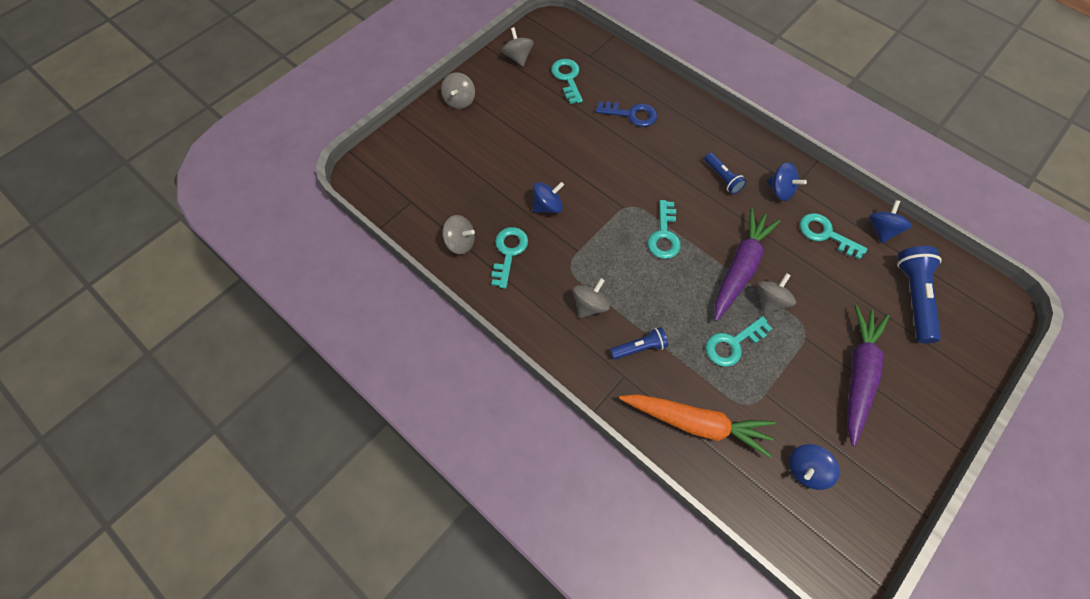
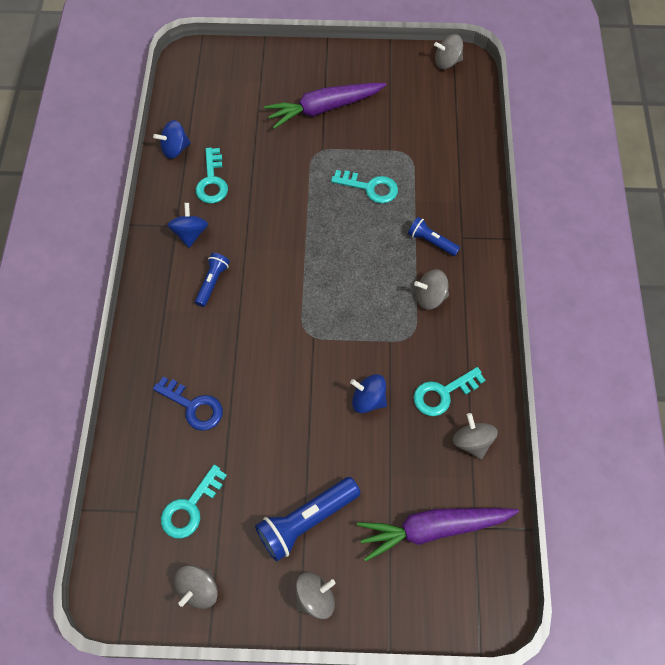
camera: 130 degrees left, 0 degrees up
(631, 114) = (194, 406): blue key -> blue key turned 150 degrees clockwise
(664, 235) = (315, 288): turquoise key -> none
(696, 423) = (451, 175): orange carrot -> none
(740, 268) = (298, 219): purple carrot -> purple carrot (433, 529)
(770, 301) = (310, 185): grey spinning top -> grey spinning top (447, 62)
(806, 470) = (421, 104): blue spinning top -> none
(913, 297) = (227, 105): blue flashlight -> blue flashlight (306, 521)

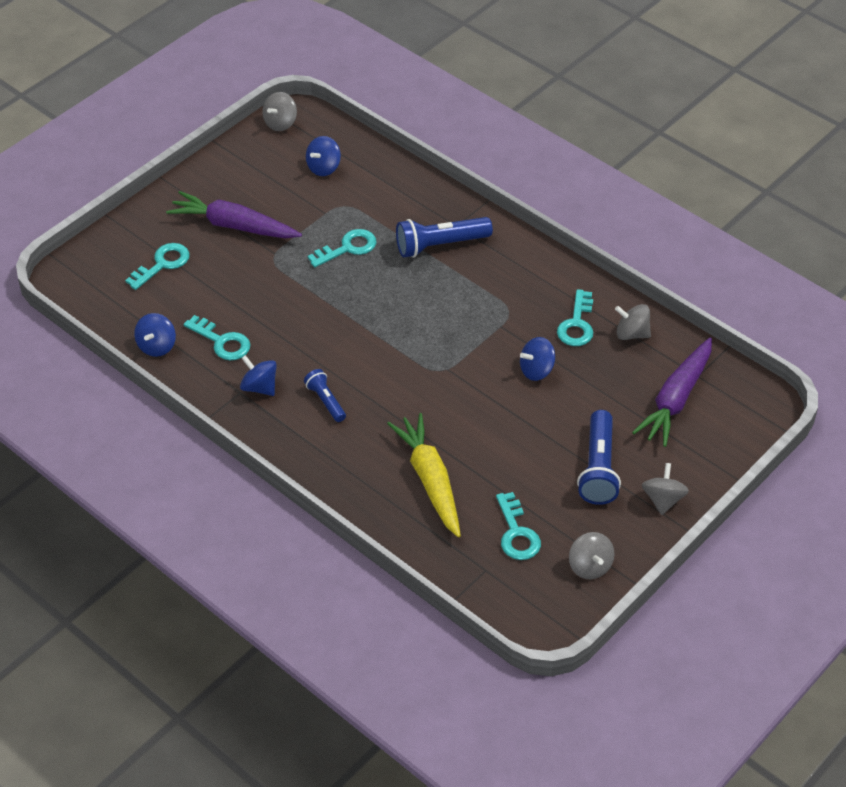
camera: 50 degrees left, 15 degrees down
(194, 406) = (430, 480): blue key -> yellow carrot
(251, 97) = (162, 264): none -> turquoise key
(324, 108) = (234, 226): purple carrot -> purple carrot turned 90 degrees clockwise
(430, 297) = (488, 278): grey spinning top -> none
(431, 241) = (440, 245): blue flashlight -> blue flashlight, size x1.73
(432, 117) = (323, 168): none -> blue spinning top

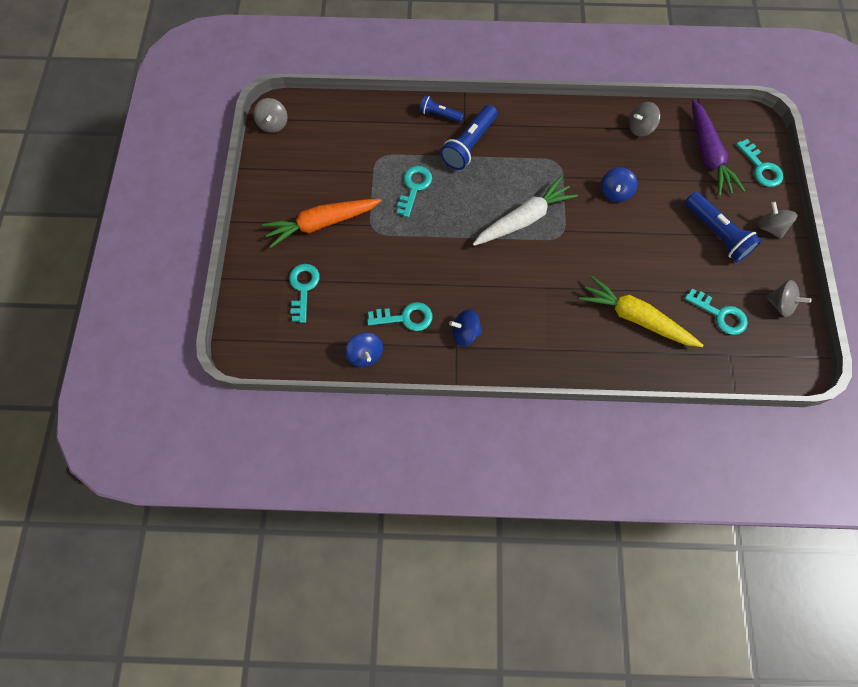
camera: 40 degrees left, 20 degrees up
(234, 226) = (322, 223): purple carrot -> orange carrot
(323, 168) = (337, 138): blue spinning top -> none
(326, 401) = (516, 310): blue flashlight -> blue flashlight (439, 114)
(419, 336) = (523, 219): none -> white carrot
(577, 324) = (604, 144): turquoise key -> turquoise key (761, 168)

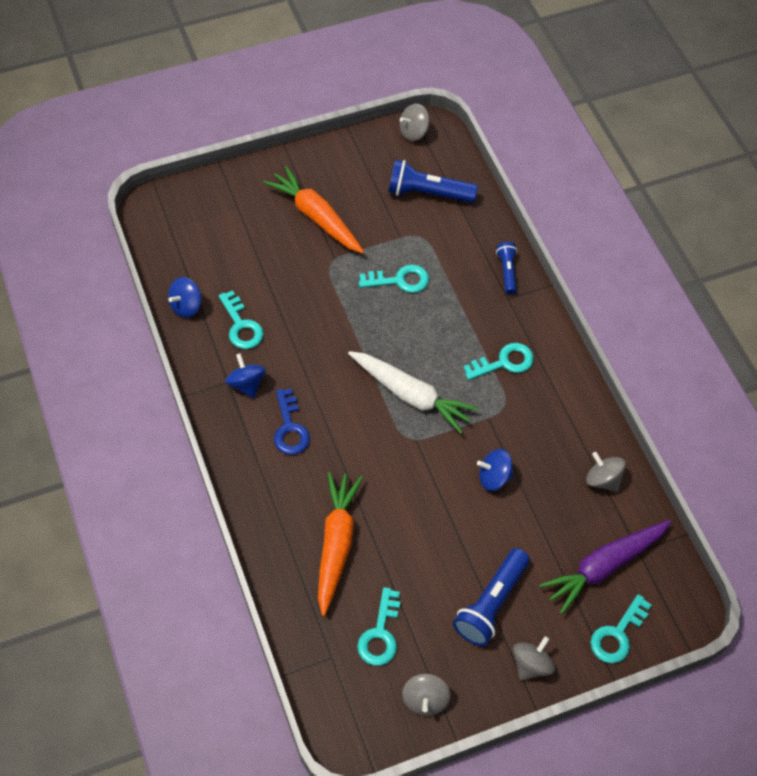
camera: 65 degrees right, 10 degrees down
(303, 288) = (236, 229): turquoise key -> turquoise key (504, 362)
(469, 145) = (481, 312): blue flashlight -> blue flashlight (427, 193)
(520, 315) = (290, 428): none -> blue key
(636, 318) = (336, 544): yellow carrot -> orange carrot

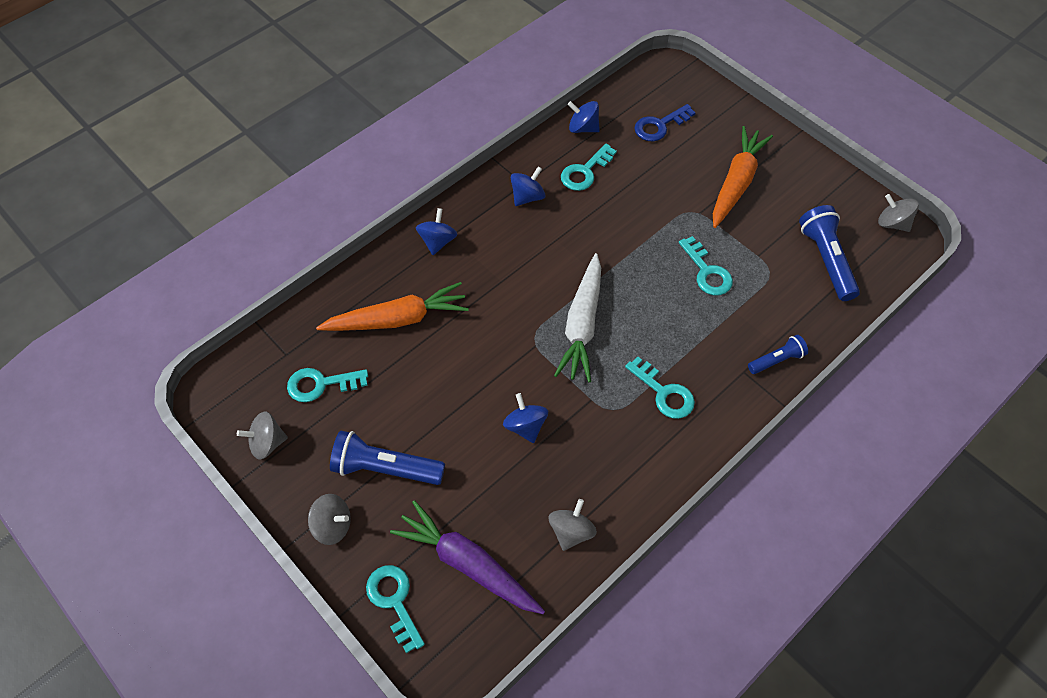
camera: 70 degrees right, 0 degrees up
(261, 479) = (437, 241): none -> blue spinning top
(290, 428) = (498, 244): blue key -> blue key (659, 126)
(617, 635) = (394, 601): turquoise key -> turquoise key turned 45 degrees clockwise

